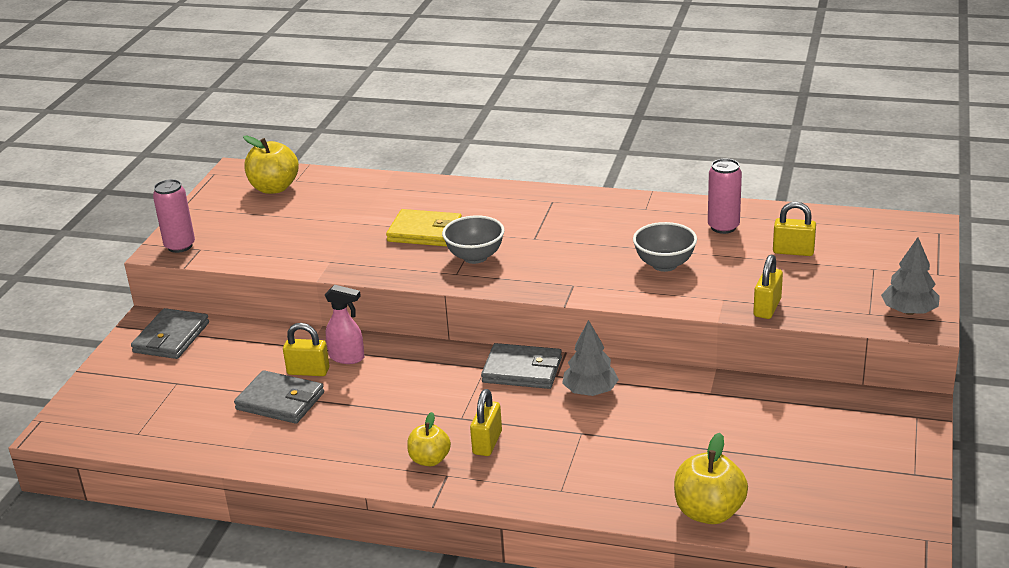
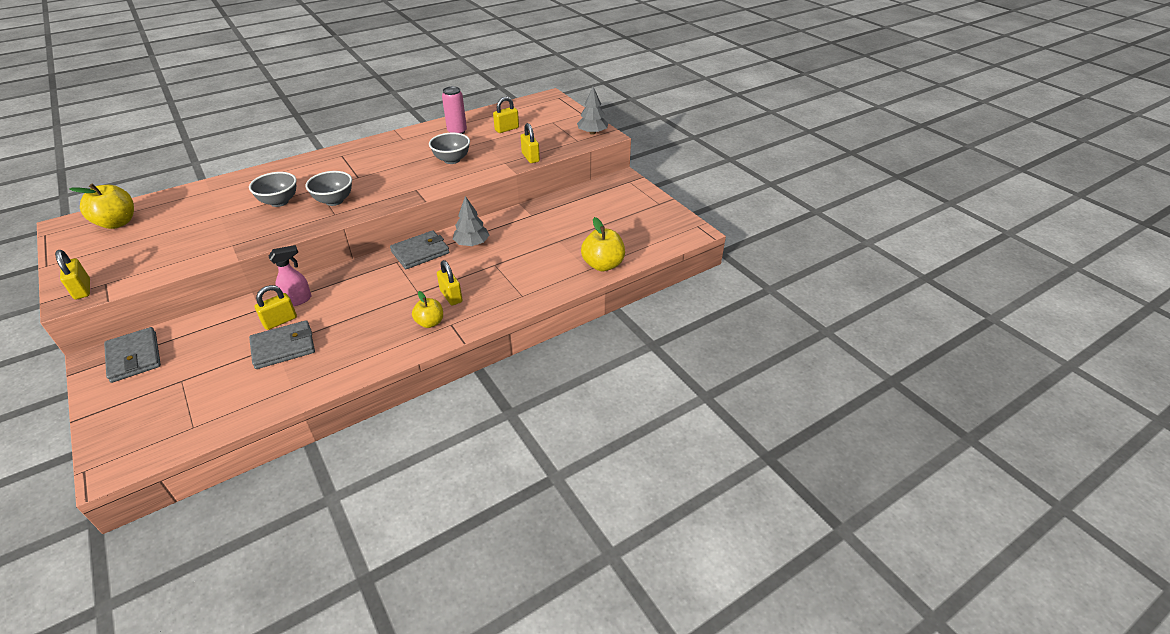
camera: 50 degrees left, 10 degrees up
(180, 246) = (82, 289): pink can -> yellow padlock
(425, 232) = (279, 202): yellow wallet -> grey bowl

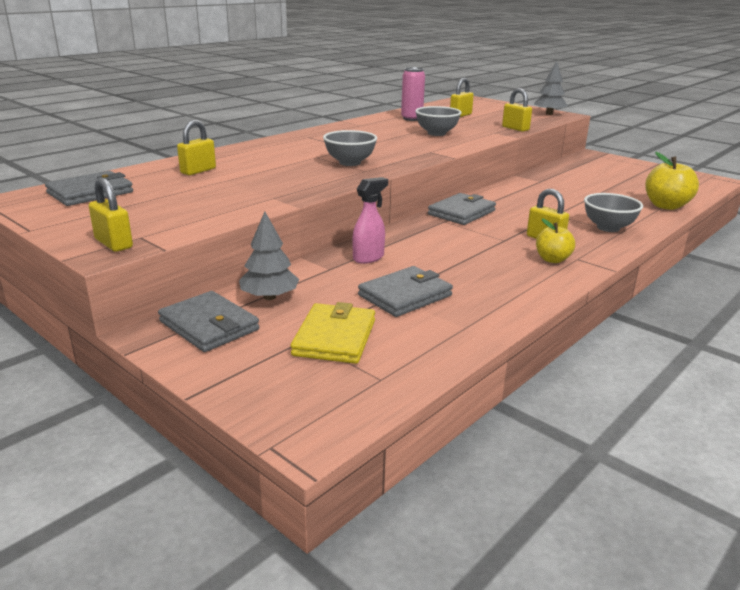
camera: 15 degrees left, 15 degrees down
(117, 223) = (90, 193): yellow apple -> grey wallet
(199, 383) = (334, 338): none -> yellow wallet
(279, 202) = (284, 167): grey bowl -> grey bowl (608, 228)
(280, 321) = (370, 275): yellow padlock -> yellow padlock (198, 171)
(472, 243) = (508, 203): grey tree -> grey tree (269, 297)

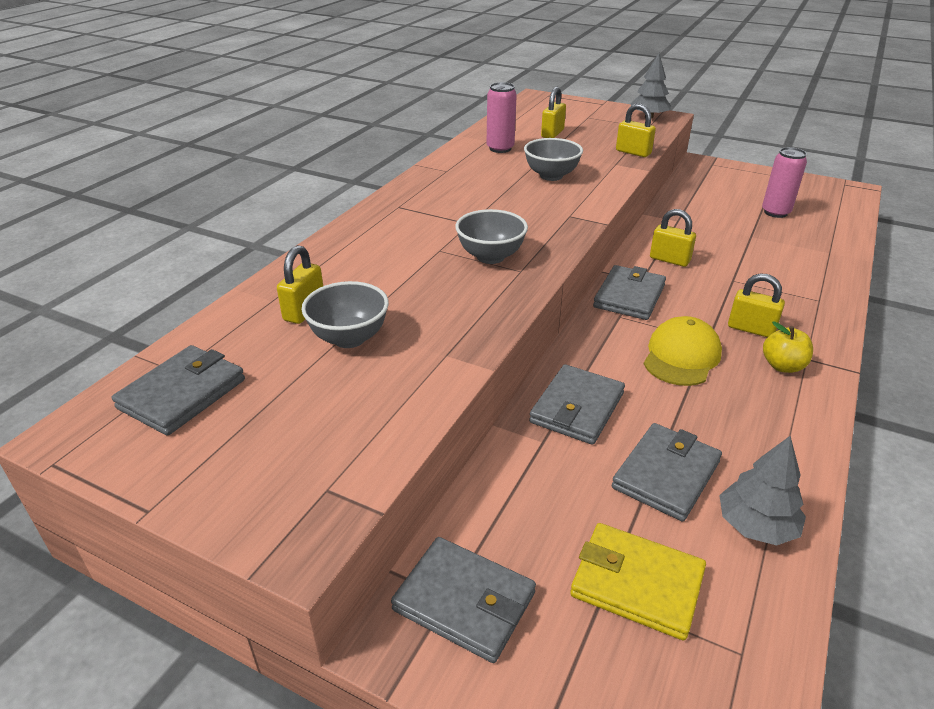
camera: 15 degrees left, 10 degrees up
(113, 244) = (299, 517): yellow padlock -> yellow padlock (669, 260)
(269, 297) = (505, 519): grey tree -> grey tree (755, 526)
(334, 338) = (637, 584): yellow wallet -> yellow wallet turned 60 degrees counterclockwise
(369, 258) = (577, 408): pink spray bottle -> grey wallet
(474, 245) = (681, 356): none -> yellow cap
(608, 228) = (802, 294): grey bowl -> grey bowl (349, 338)
(630, 185) = (775, 212): none -> pink can
(666, 206) = (834, 244): yellow apple -> none

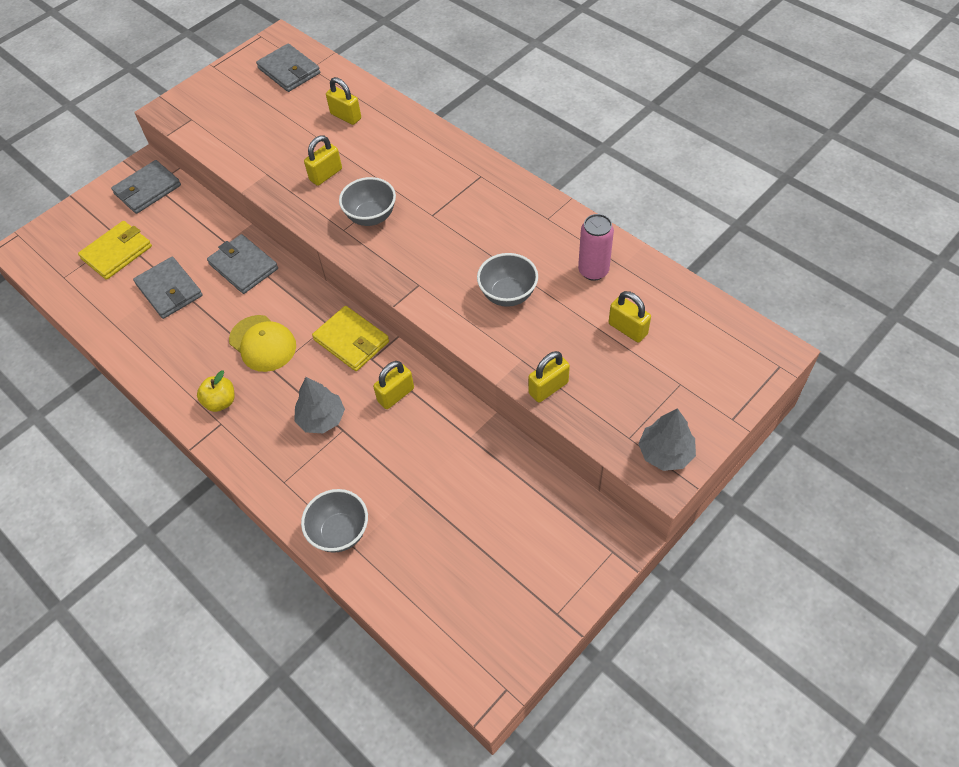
camera: 110 degrees right, 20 degrees up
(349, 338) = (305, 134): grey bowl -> grey bowl (340, 532)
(629, 296) = (351, 341): grey wallet -> yellow wallet
(751, 329) = (271, 405): yellow padlock -> yellow padlock (326, 175)
(755, 526) = (115, 315): grey tree -> grey tree (321, 418)
(775, 212) = (455, 547): pink can -> none

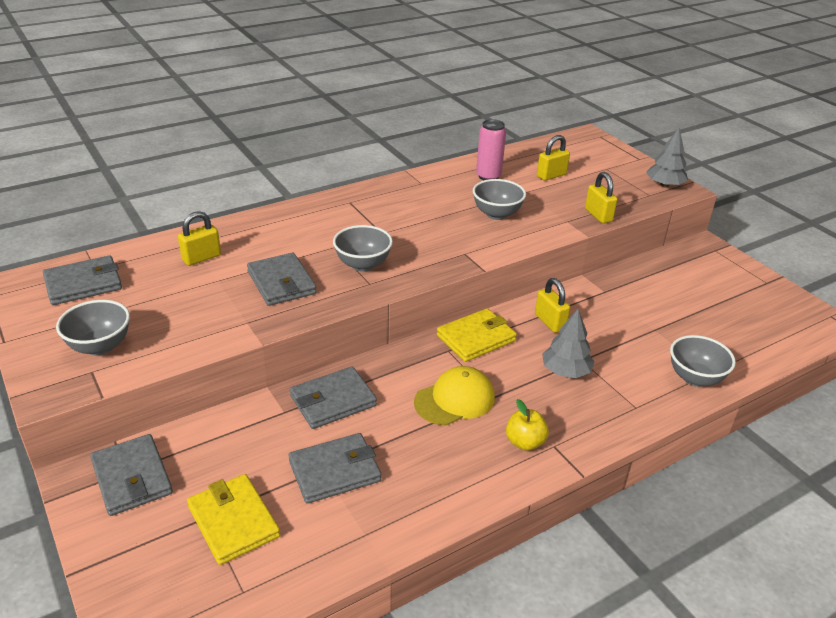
camera: 80 degrees left, 20 degrees down
(218, 111) = (100, 346): none -> grey bowl
(326, 175) = (281, 282): yellow padlock -> grey wallet

